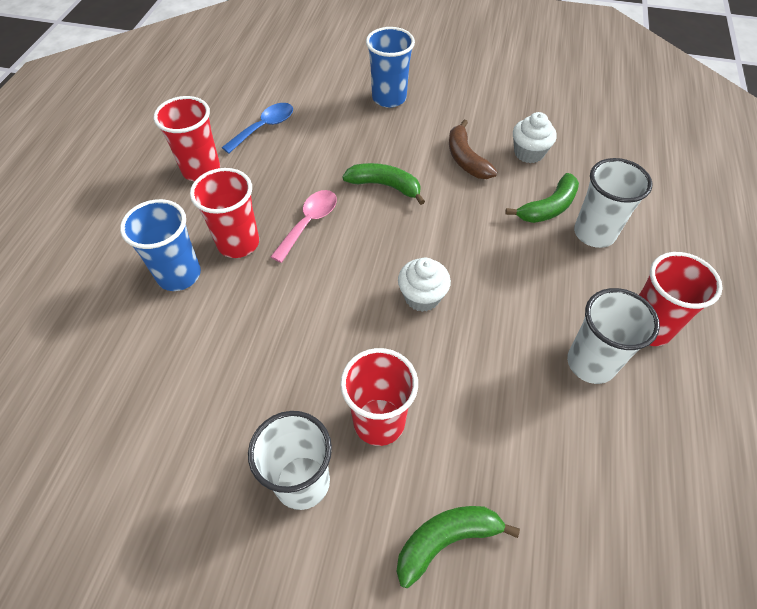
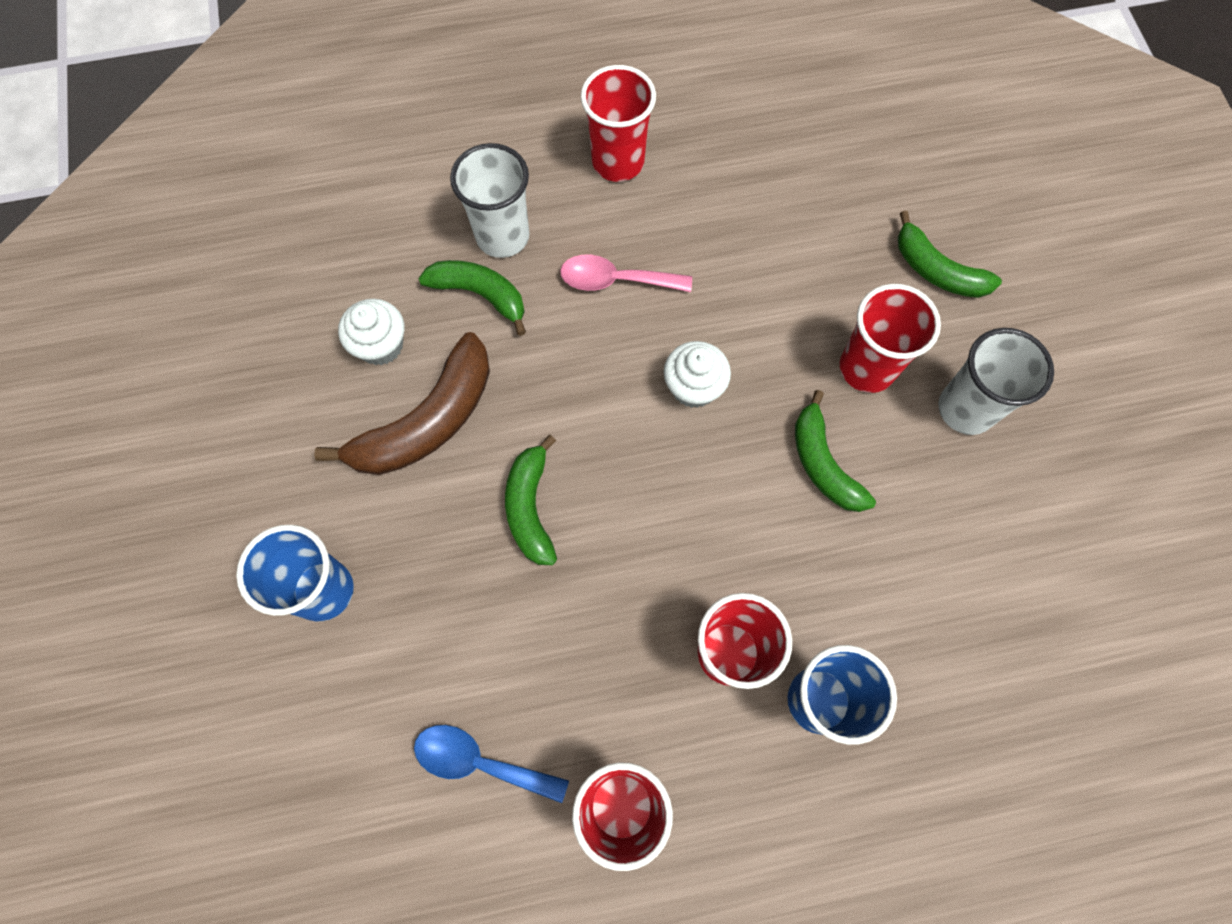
camera: 115 degrees left, 15 degrees up
(309, 223) = (647, 576): pink spoon -> pink spoon (615, 280)
(320, 350) = (823, 463): none -> green banana
(466, 159) = (427, 421): brown banana -> brown banana, size x1.53
(591, 363) = (691, 202): white cup -> none

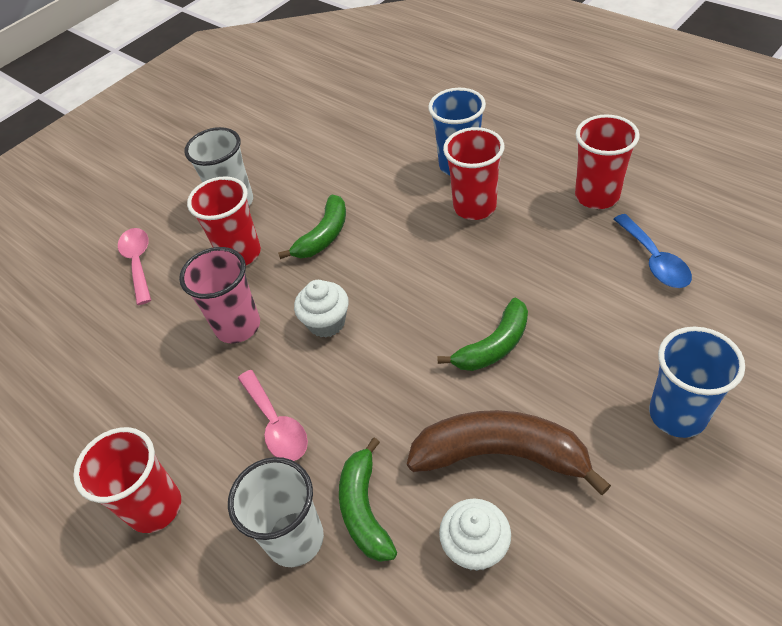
camera: 120 degrees left, 20 degrees down
(759, 311) = (238, 326): none -> pink cup
(936, 270) = (138, 262): green banana -> pink spoon

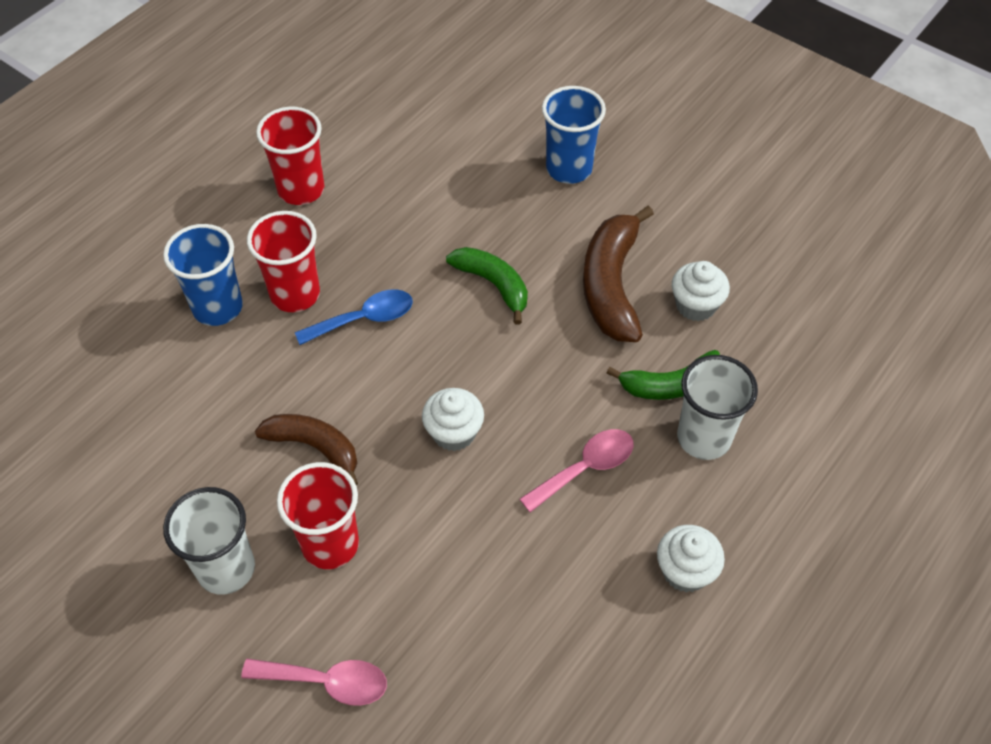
camera: 100 degrees left, 5 degrees up
(138, 262) = (327, 682): pink spoon -> pink spoon turned 150 degrees counterclockwise
(155, 507) = (685, 571): red cup -> white cupcake
(238, 326) = (452, 527): pink cup -> none
(324, 236) = (314, 447): green banana -> brown banana
(654, 260) = (398, 159): blue spoon -> blue spoon (364, 319)

